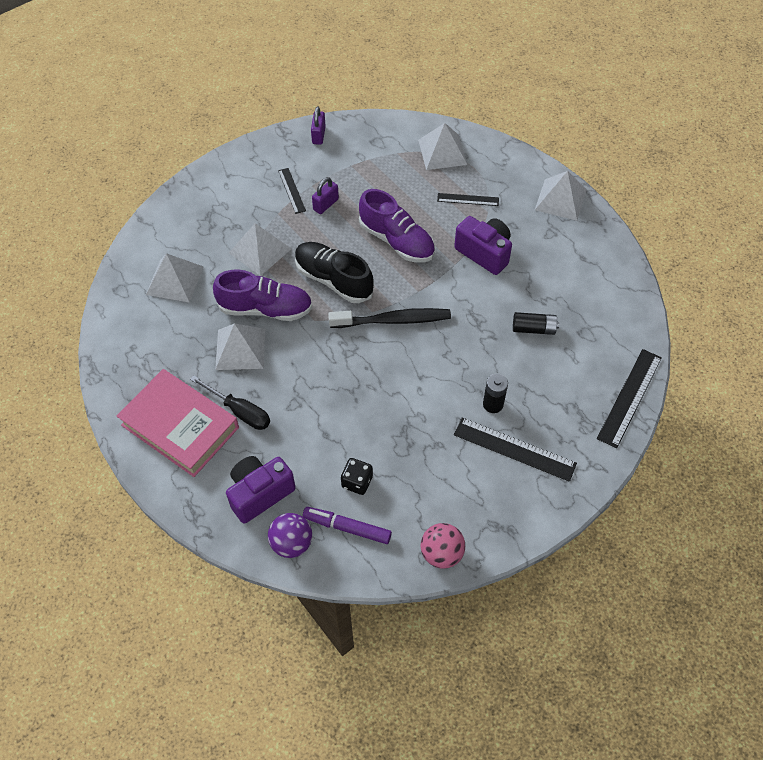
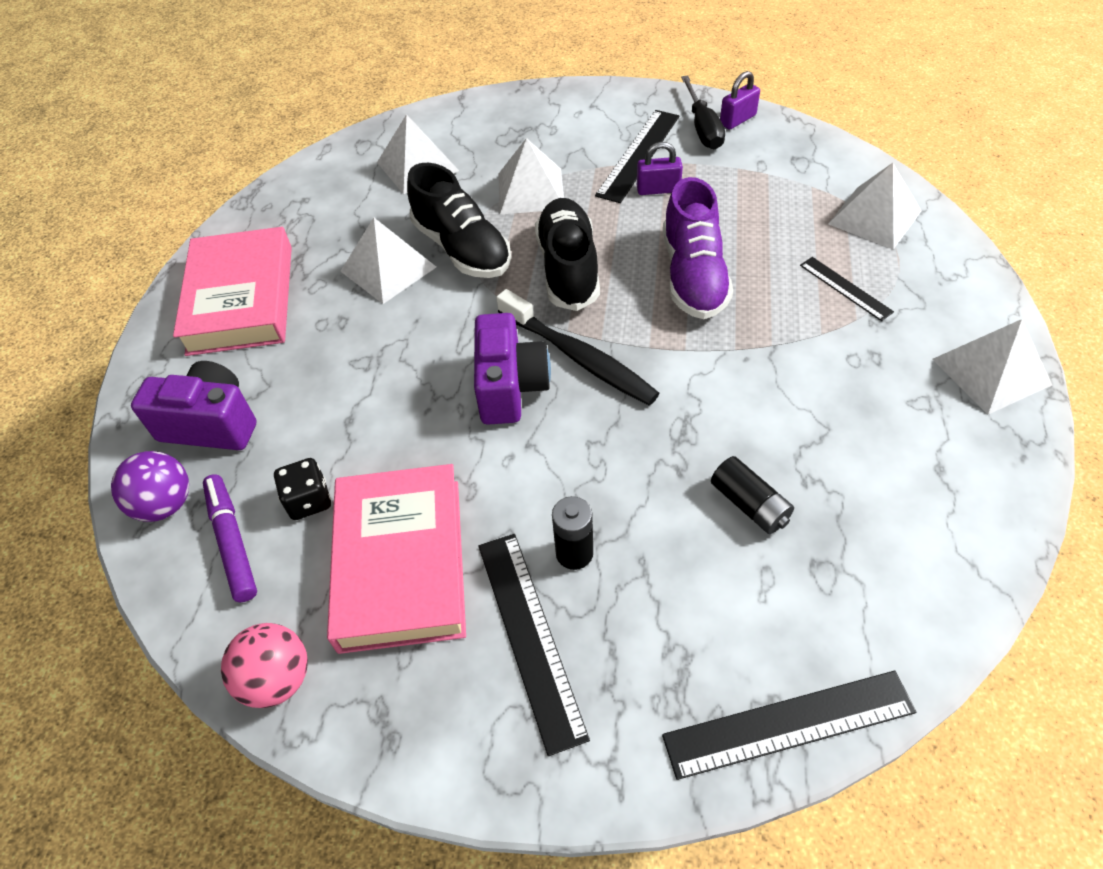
camera: 50 degrees right, 5 degrees down
(240, 411) = (306, 327): black screwdriver -> black screwdriver (702, 128)
(265, 309) = (462, 248): purple shoe -> black shoe
(291, 190) = (638, 155): black ruler -> black ruler, size x1.71
(431, 469) = (401, 563): none -> pink book
(484, 253) = (792, 363): purple camera -> purple camera (510, 387)

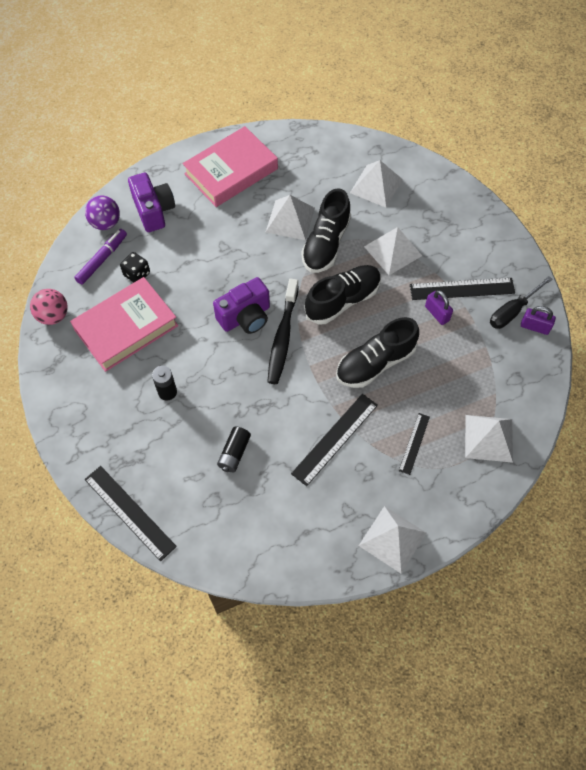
camera: 55 degrees right, 10 degrees up
(530, 636) = (118, 395): black ruler -> black ruler (335, 439)
(693, 276) = (375, 363): purple shoe -> black shoe

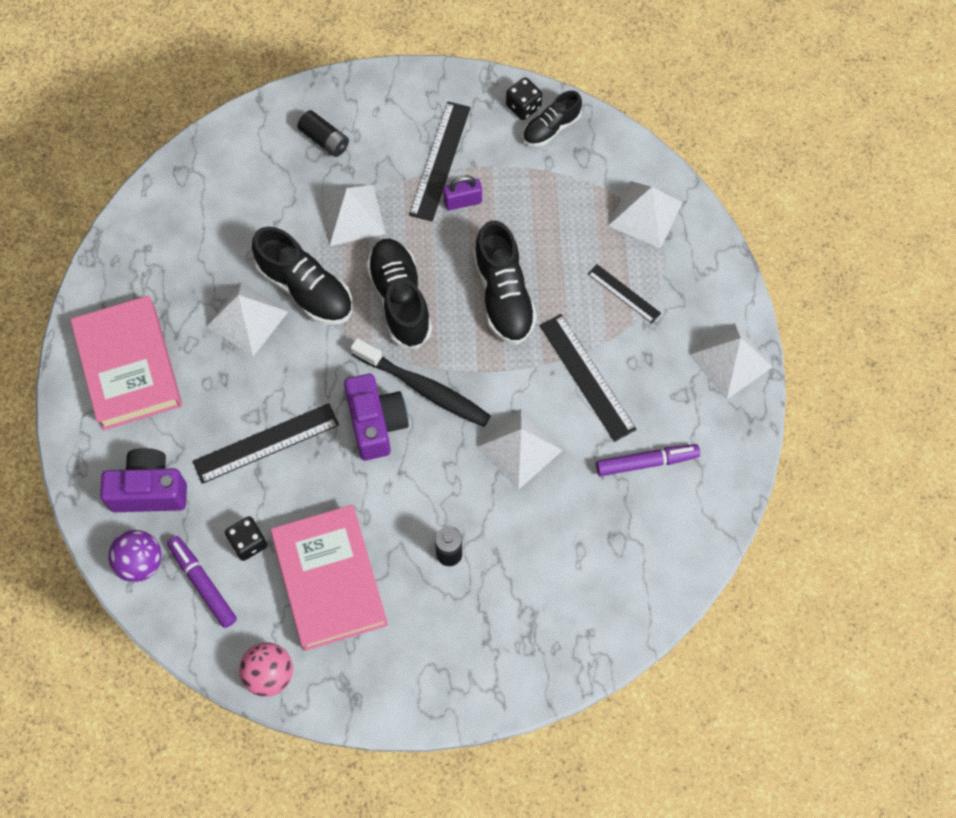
camera: 70 degrees left, 5 degrees up
(129, 512) = (600, 646): black ruler -> black ruler (266, 443)
(234, 453) = (564, 498): black battery -> black battery (324, 140)
(283, 501) = (646, 462): none -> purple marker
(376, 186) = (241, 196): white pyramid -> white pyramid (519, 448)
(512, 311) = (493, 120): black screwdriver -> none
(527, 351) = (551, 128): none -> black shoe
(534, 327) = (523, 106): purple padlock -> black dice

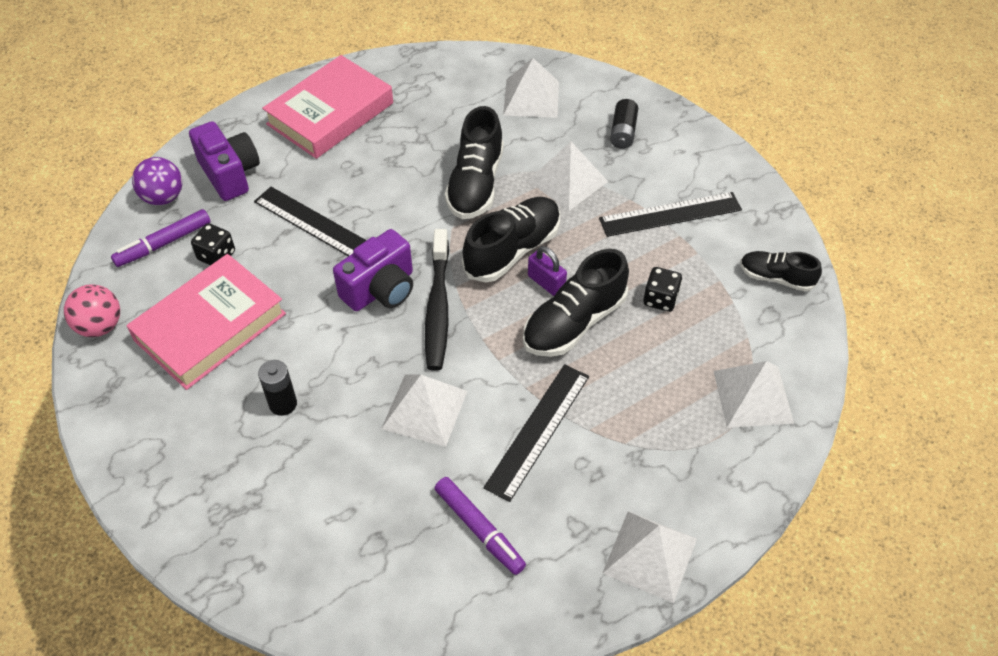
camera: 60 degrees right, 15 degrees down
(202, 583) = (164, 244): purple marker -> purple marker turned 150 degrees counterclockwise
(247, 319) = (421, 161): white pyramid -> white pyramid (531, 98)
(462, 201) = (644, 248): purple padlock -> purple padlock (546, 283)
(523, 106) = (778, 247): black dice -> black dice (660, 299)
(624, 293) = (651, 419): black ruler -> none

